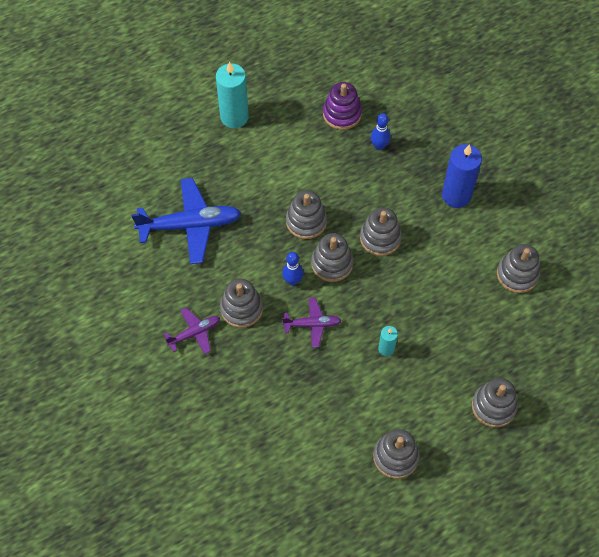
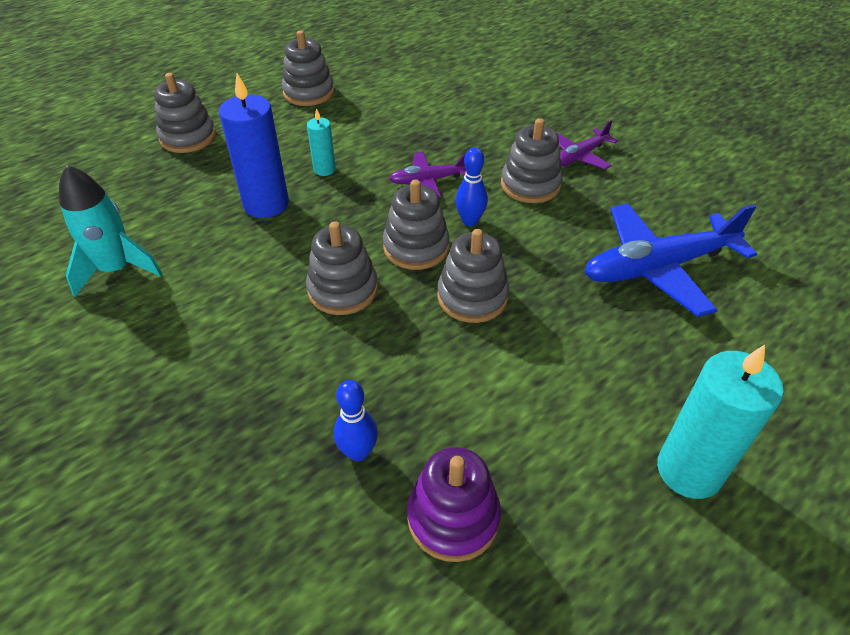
camera: 170 degrees right, 15 degrees down
(456, 195) = (201, 375): blue candle -> blue candle (266, 204)
(517, 274) = (117, 269): grey stacking toy -> turquoise rocket

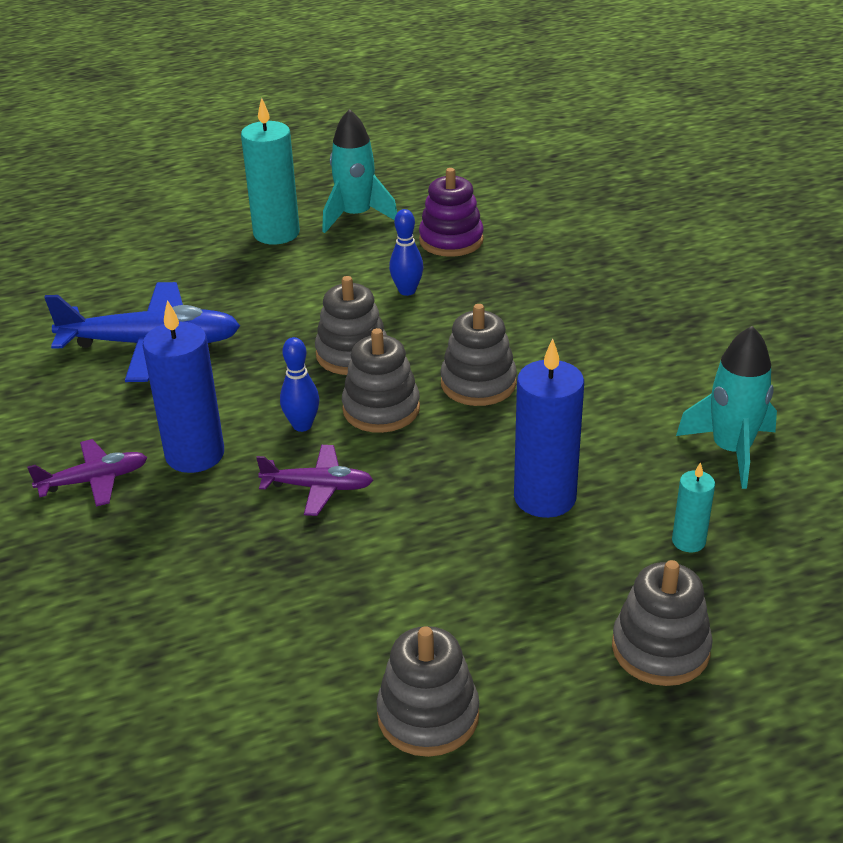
camera: 160 degrees left, 10 degrees down
(324, 169) = (451, 535): turquoise candle -> turquoise candle (688, 541)
(358, 452) = (504, 277): blue bowling pin -> blue bowling pin (407, 291)
(530, 185) = (195, 454): grey stacking toy -> blue candle
(614, 544) = (356, 216): none -> turquoise rocket

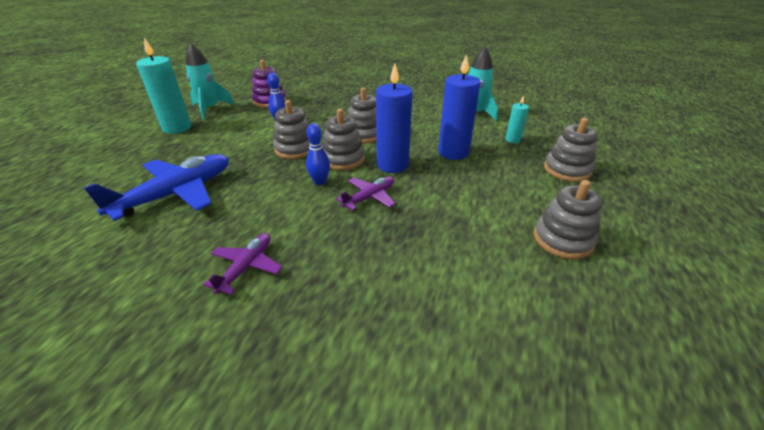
camera: 50 degrees left, 0 degrees up
(195, 454) = (287, 221): blue candle -> blue candle (392, 165)

